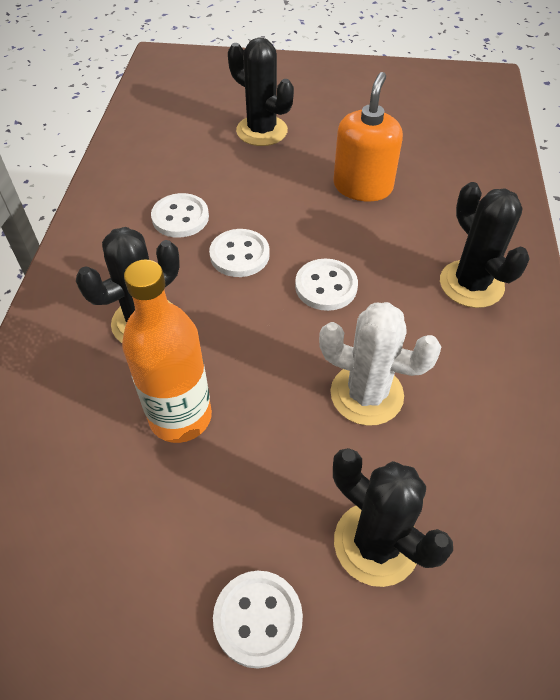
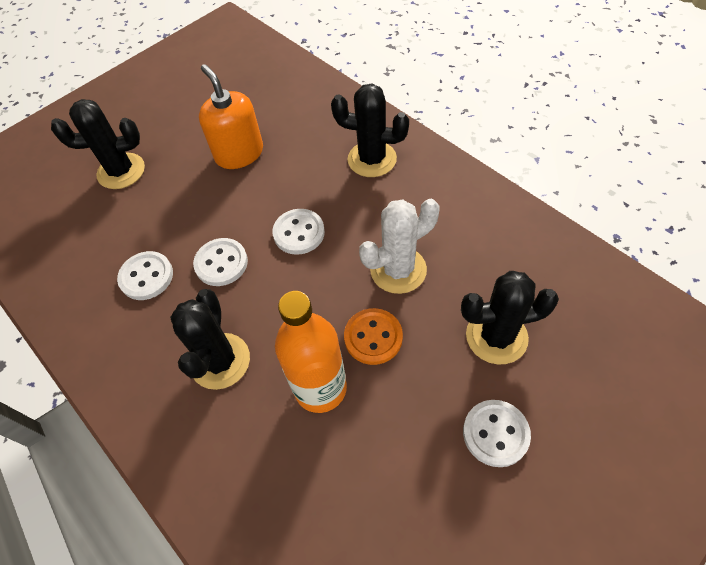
camera: 45 degrees left, 5 degrees up
(271, 424) = (373, 337): none -> orange button

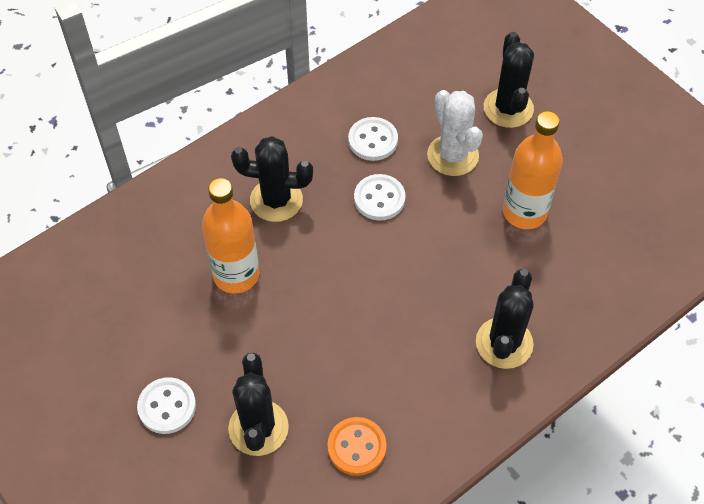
camera: 90 degrees right, 0 degrees up
(239, 153) = (524, 212): orange soap dispenser -> orange bottle
(299, 233) = (407, 265): white button -> none
(373, 337) = (277, 321): orange button -> orange button (356, 447)
(398, 270) = (348, 351): white cactus -> white cactus (453, 155)

